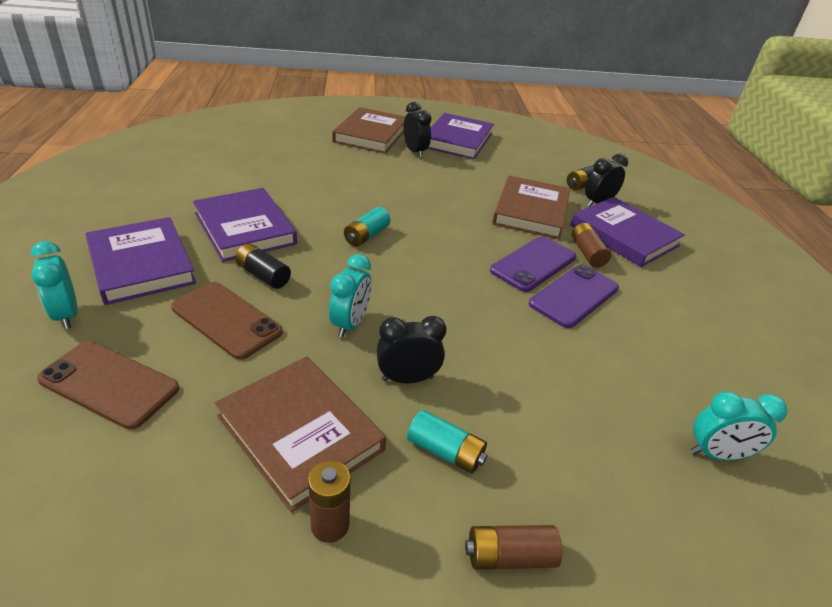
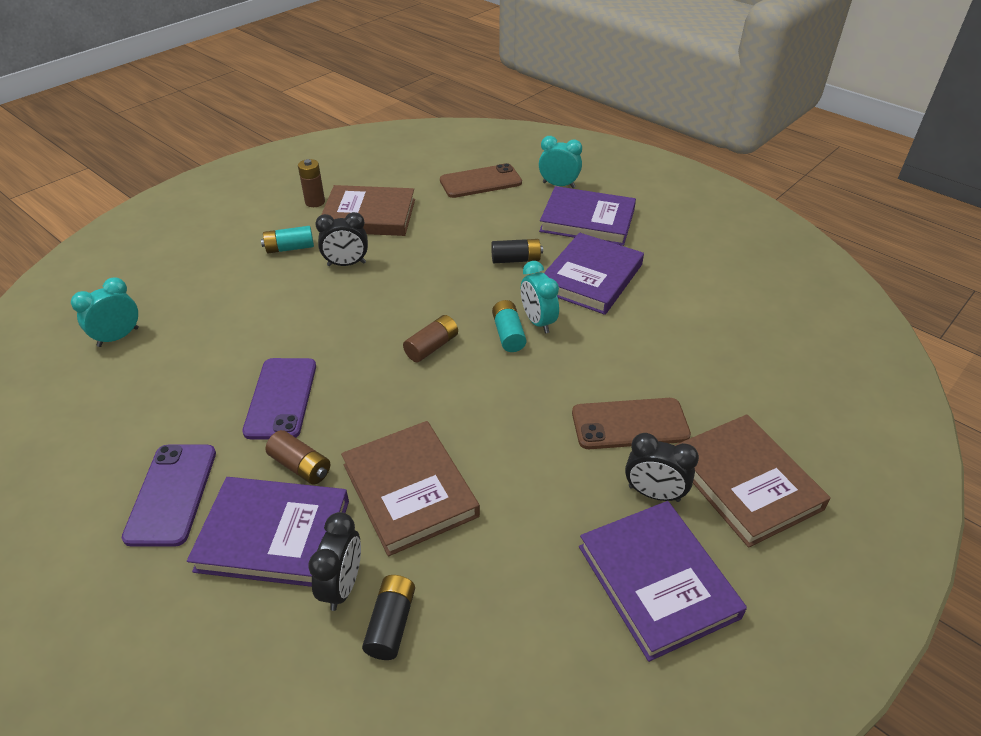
camera: 140 degrees right, 5 degrees up
(226, 320) = (486, 228): brown phone -> brown phone (630, 424)
(245, 228) = (591, 277): purple book -> purple book turned 75 degrees counterclockwise
(350, 324) = (418, 269): turquoise clock -> turquoise clock (538, 322)
(407, 378) = (346, 264): black clock -> black clock turned 45 degrees clockwise
(509, 556) = (226, 233): brown battery -> brown battery (432, 347)
(533, 264) = (343, 409): purple phone -> purple phone (172, 494)

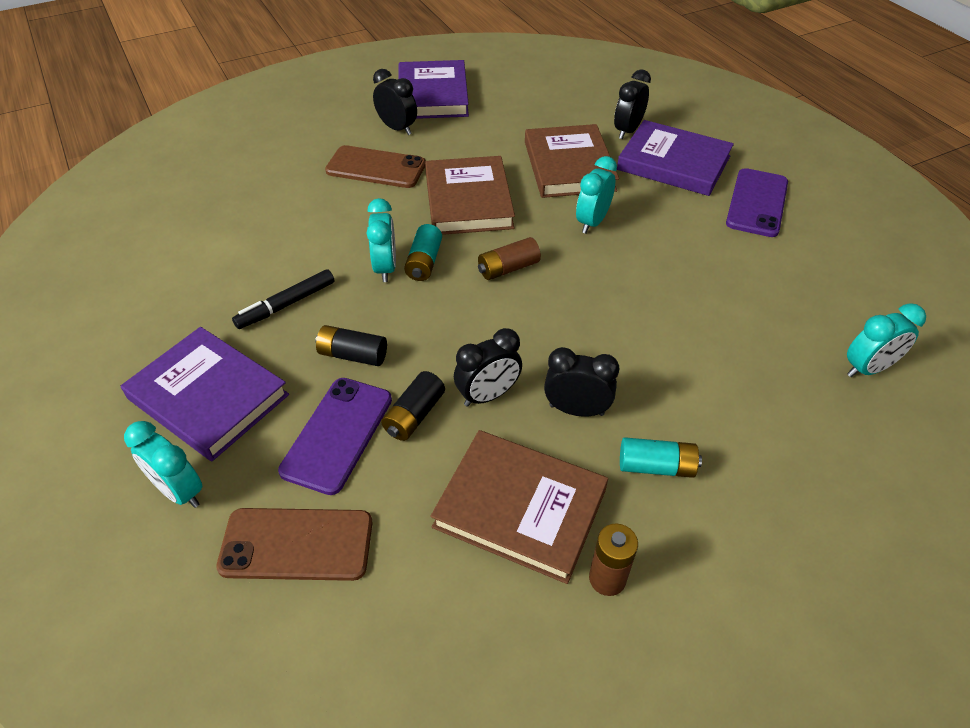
camera: 160 degrees left, 5 degrees up
(281, 398) = (668, 254): purple phone -> purple phone (337, 434)
(300, 466) = (652, 198): brown battery -> none
(364, 416) = (592, 222): none -> turquoise clock
(391, 624) = (600, 111): black battery -> black battery (414, 415)
(409, 259) = (488, 395): none -> black clock
(591, 277) = (286, 305): purple book -> black marker
(745, 483) = (330, 121): brown book -> brown book (468, 200)

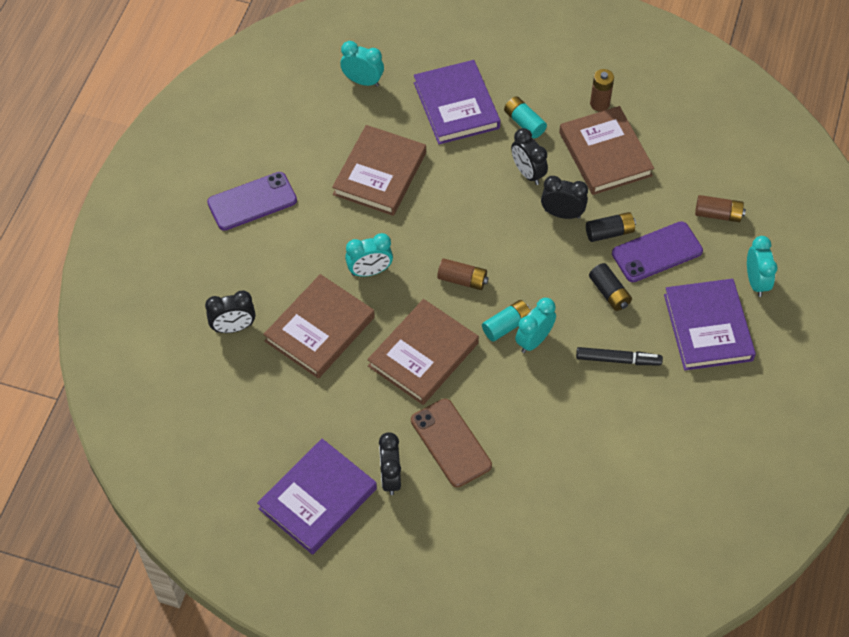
camera: 135 degrees left, 10 degrees up
(297, 544) = (718, 214): brown phone -> brown battery
(673, 163) = (250, 273): purple book -> purple book (456, 105)
(705, 297) = (380, 174): none -> brown book

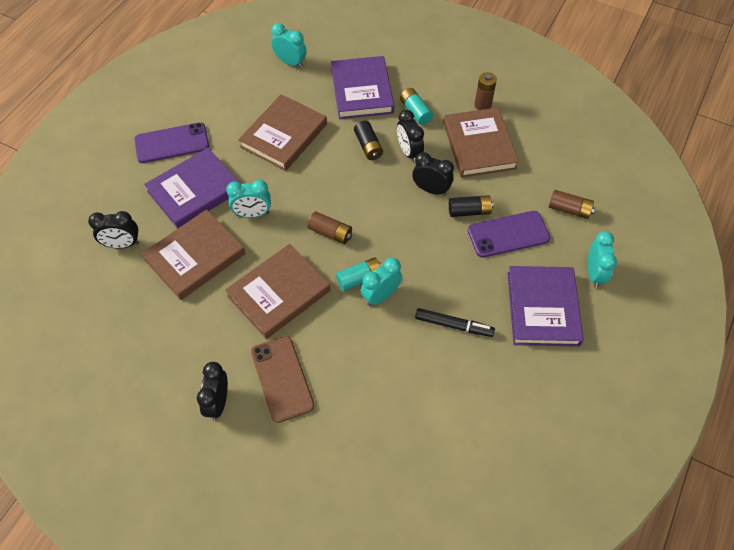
camera: 10 degrees right, 0 degrees up
(318, 499) = (146, 412): purple book -> purple book (194, 191)
(609, 293) = (458, 263): black battery -> black battery (368, 146)

